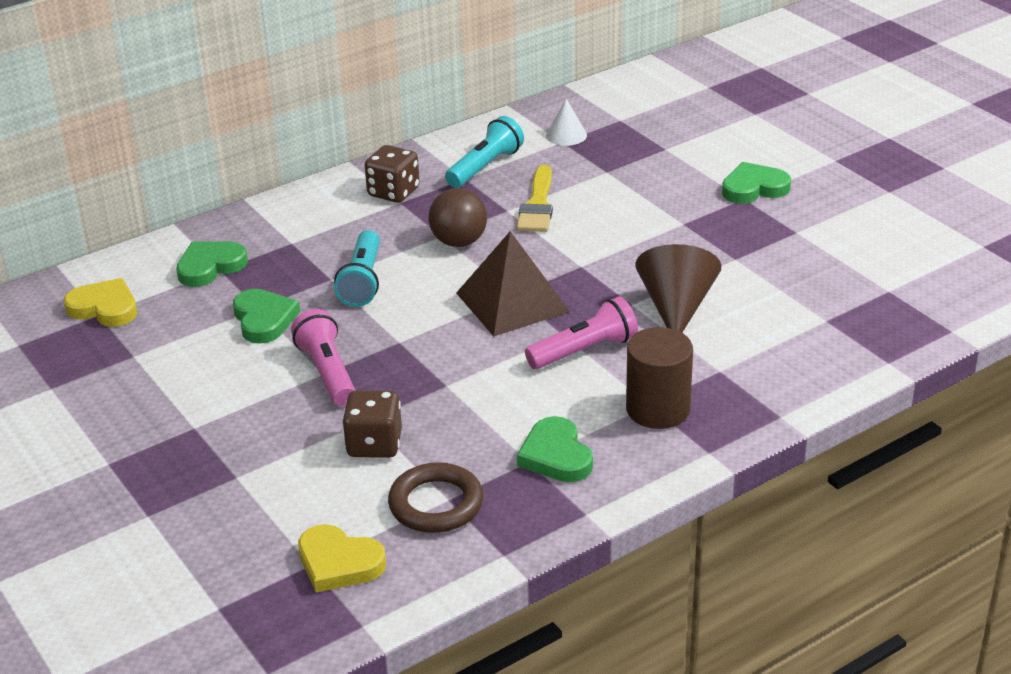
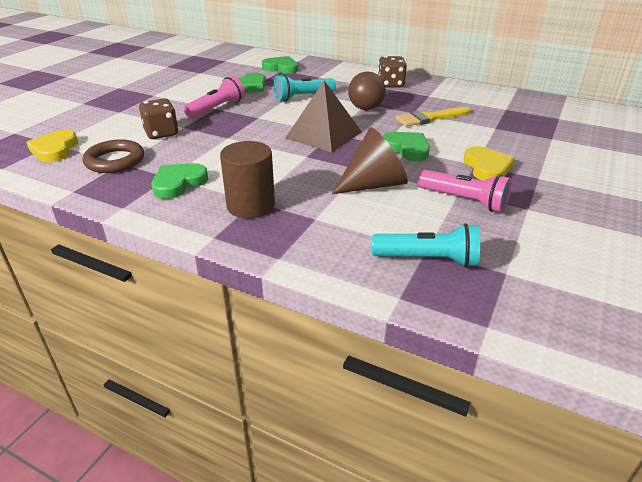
camera: 60 degrees right, 0 degrees up
(104, 308) = (231, 60): yellow heart -> yellow heart (487, 167)
(485, 167) = (447, 97): turquoise flashlight -> turquoise flashlight (428, 259)
(566, 135) = (514, 108): white cone -> none
(584, 350) = (294, 166): pink flashlight -> pink flashlight (464, 200)
(754, 188) = (557, 178): green heart -> green heart (406, 149)

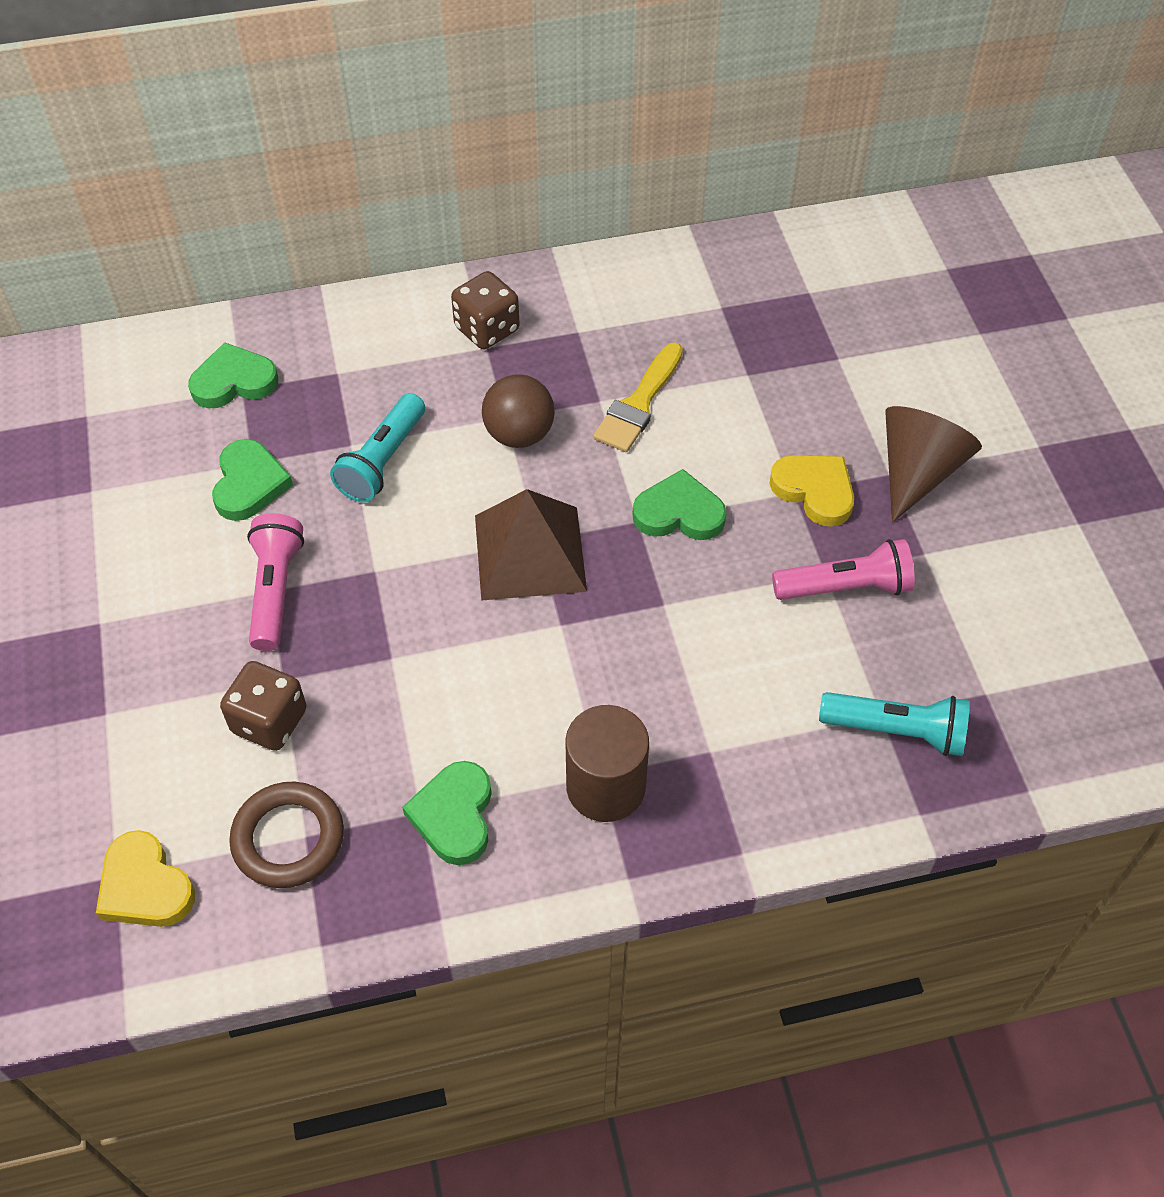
camera: 40 degrees left, 20 degrees up
(374, 184) = (713, 629): brown cone -> brown cone (917, 472)
(428, 259) = (896, 731): turquoise flashlight -> turquoise flashlight turned 45 degrees clockwise

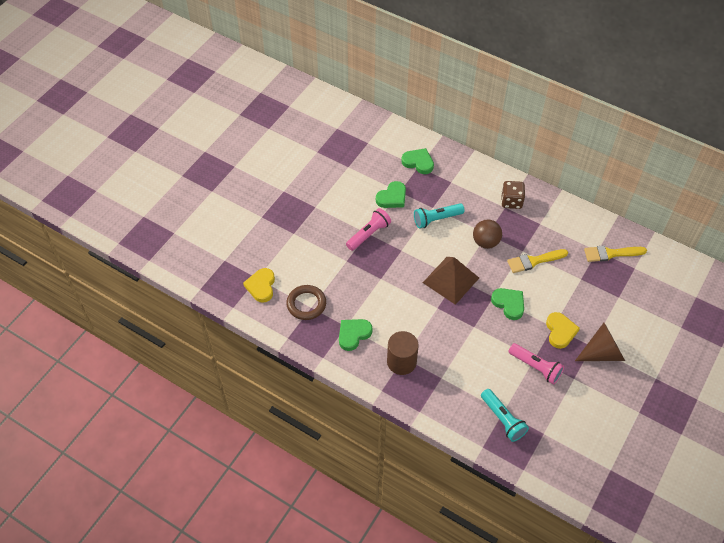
camera: 45 degrees right, 0 degrees up
(269, 721) = (332, 269): brown dice -> none
(748, 296) = (611, 253): none -> yellow brush

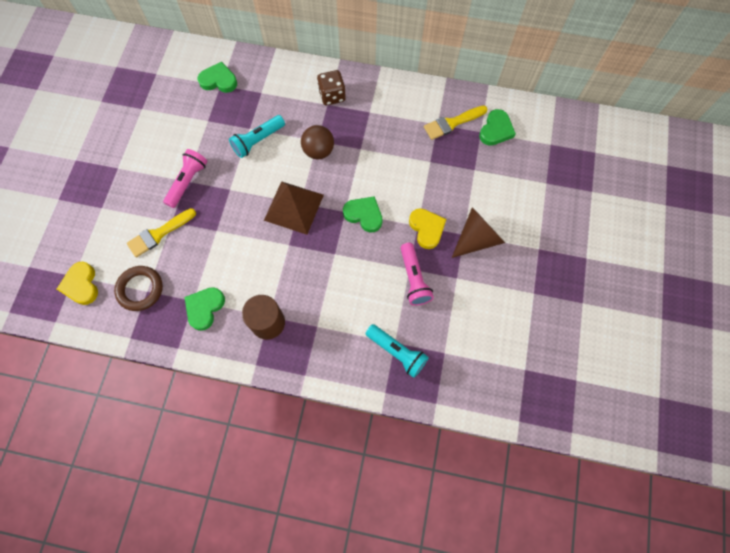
camera: 20 degrees left, 15 degrees up
(392, 197) = (201, 130): green heart -> green heart (496, 130)
(534, 261) = (375, 157): yellow brush -> yellow brush (159, 234)
(535, 367) = (413, 279): pink flashlight -> pink flashlight turned 60 degrees clockwise

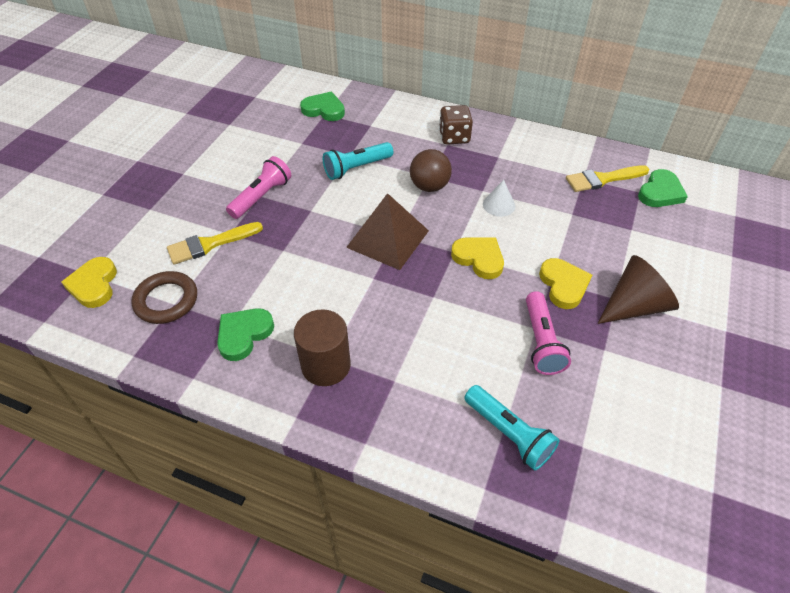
camera: 10 degrees right, 20 degrees down
(364, 215) = (479, 258): green heart -> yellow heart
(374, 161) = (499, 205): none -> white cone

